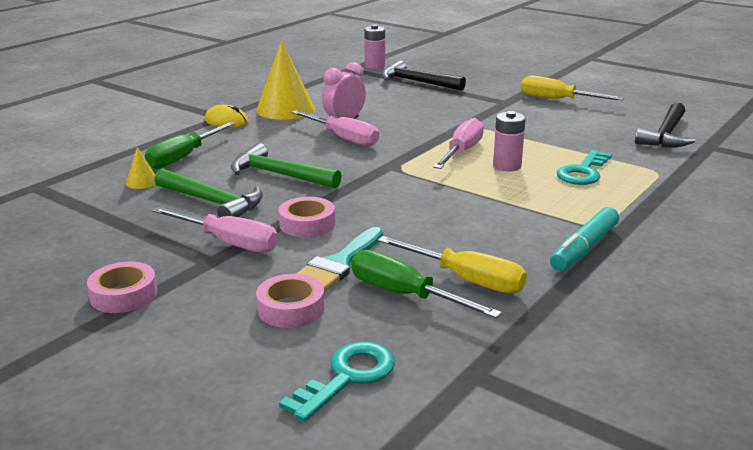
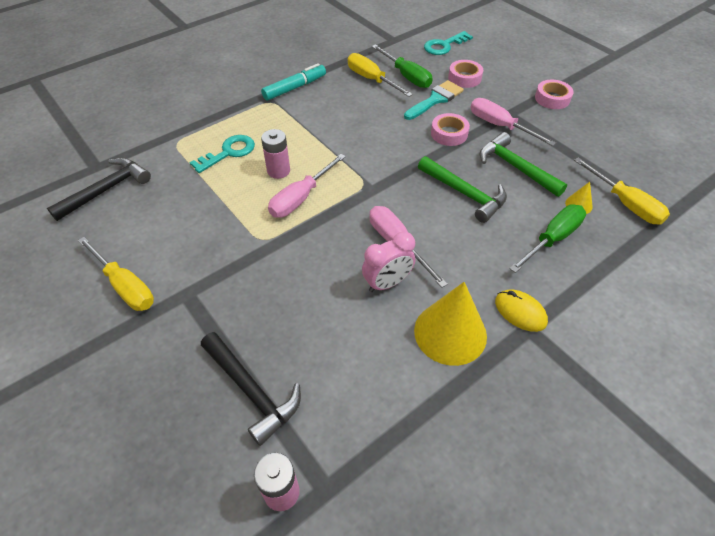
camera: 165 degrees left, 25 degrees up
(82, 189) = (625, 204): none -> yellow screwdriver

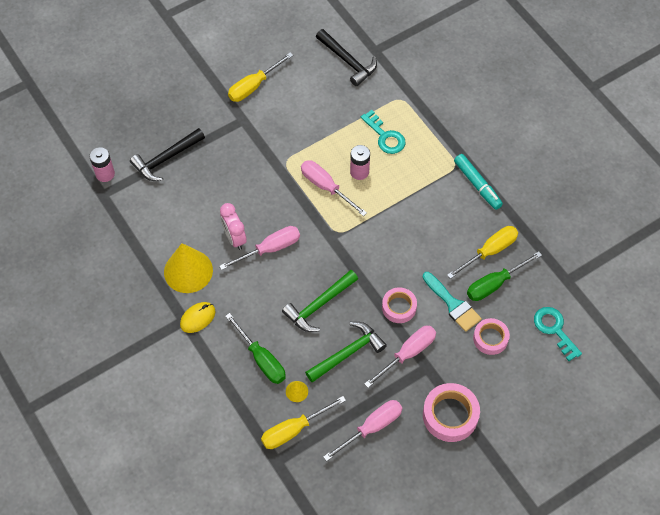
camera: 95 degrees right, 10 degrees up
(552, 98) = (450, 415): pink tape -> pink tape, size x1.54
(591, 146) = (371, 427): none -> pink screwdriver

